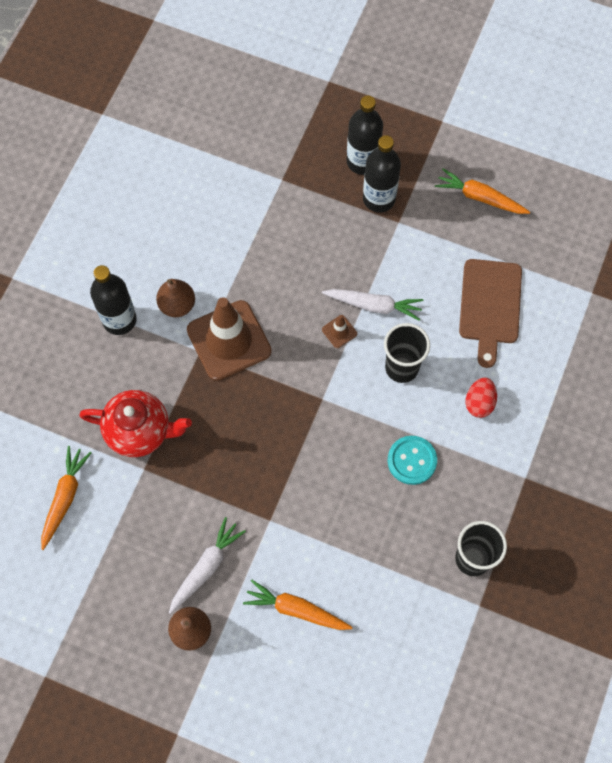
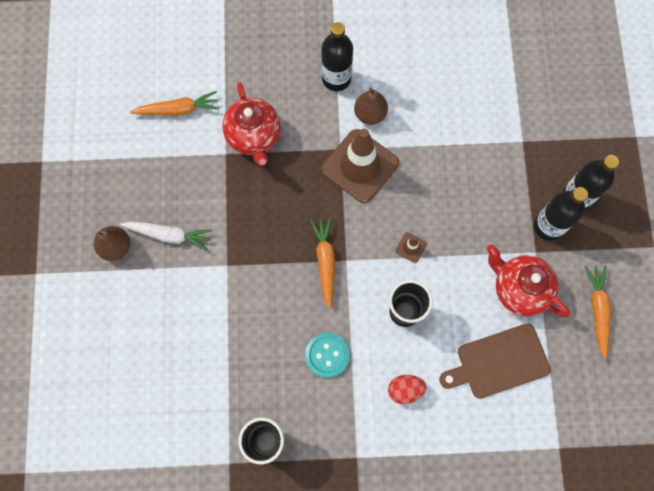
camera: 65 degrees right, 5 degrees up
(296, 609) = (164, 317): orange carrot -> orange carrot (325, 261)
(374, 305) = (448, 265): white carrot -> none
(428, 254) = (519, 289): none -> red teapot

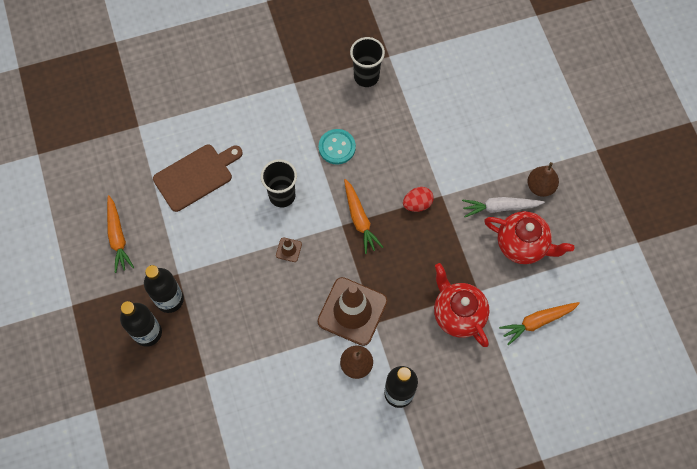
camera: 165 degrees right, 5 degrees down
(405, 390) = (268, 137): red egg -> red egg (417, 204)
(519, 289) = (188, 238): red teapot -> red teapot (522, 245)

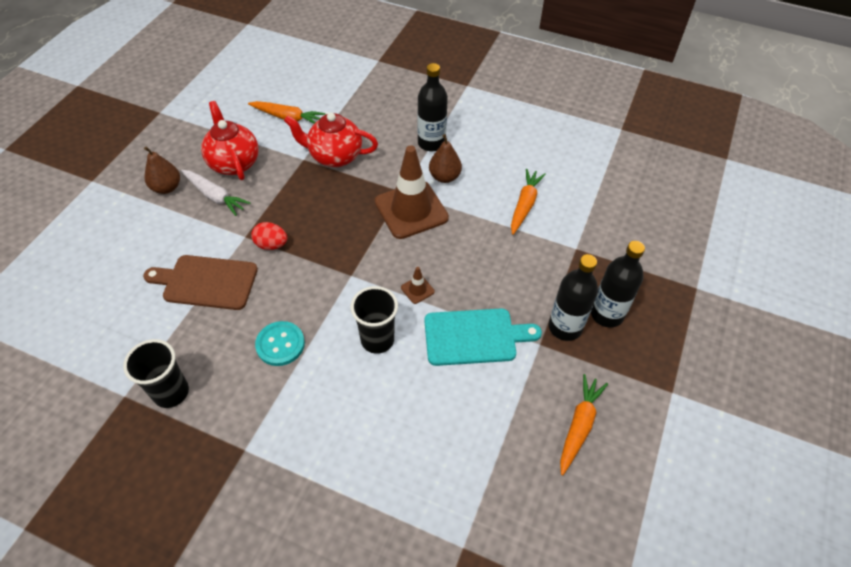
camera: 140 degrees left, 15 degrees down
(196, 176) = (445, 427): brown cutting board -> brown cutting board (206, 282)
(223, 245) = (474, 337): none -> turquoise cutting board
(359, 219) = (331, 268): orange carrot -> orange carrot (524, 205)
(458, 314) = (335, 156): red teapot -> red teapot turned 90 degrees clockwise

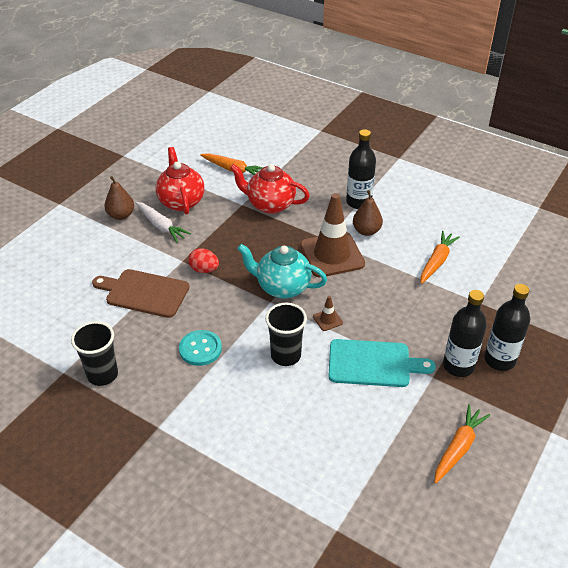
camera: 10 degrees right, 10 degrees down
(362, 256) = (282, 287): none -> turquoise teapot

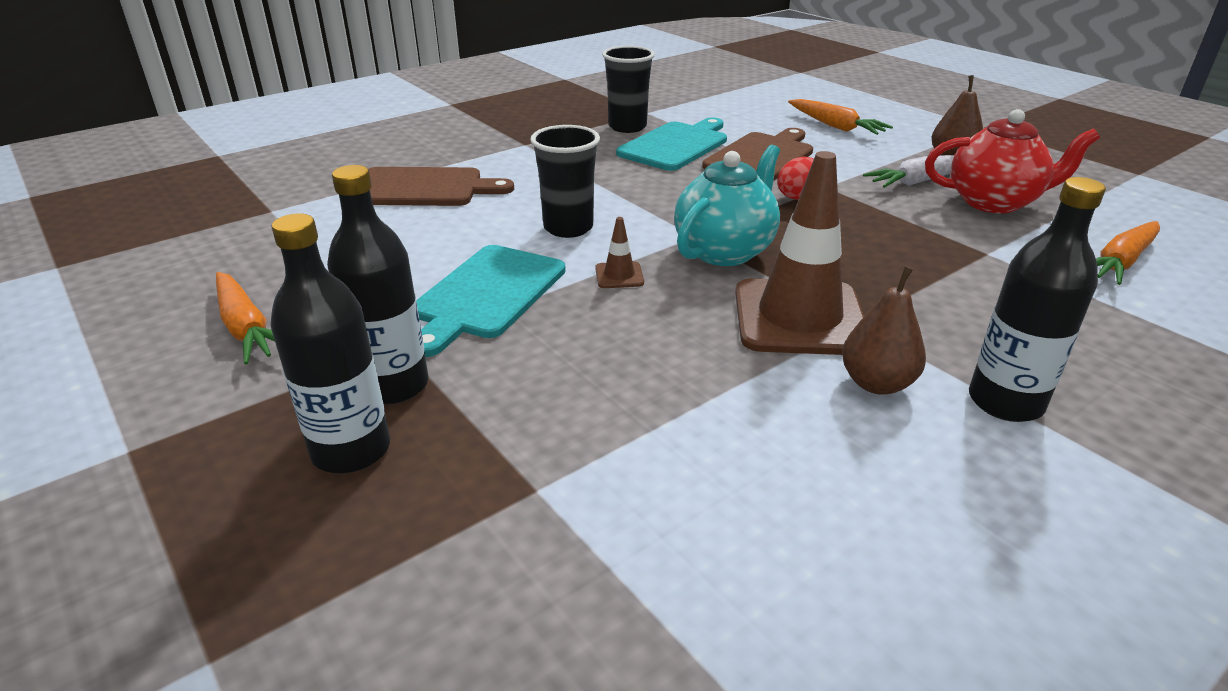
camera: 110 degrees right, 10 degrees down
(134, 338) = (676, 145): none -> turquoise cutting board
(200, 349) = (628, 177): turquoise button -> none
(262, 454) = (423, 188): none -> brown cutting board
(270, 205) = (987, 281): red teapot -> none
(437, 261) = (723, 466): orange carrot -> orange carrot (836, 126)

